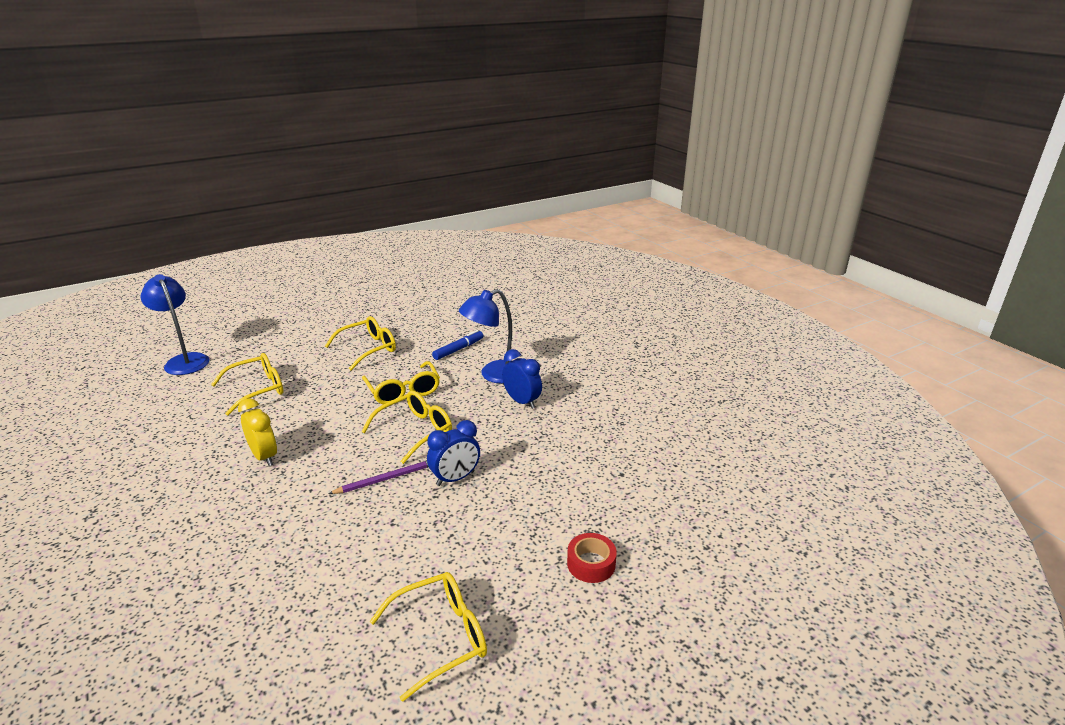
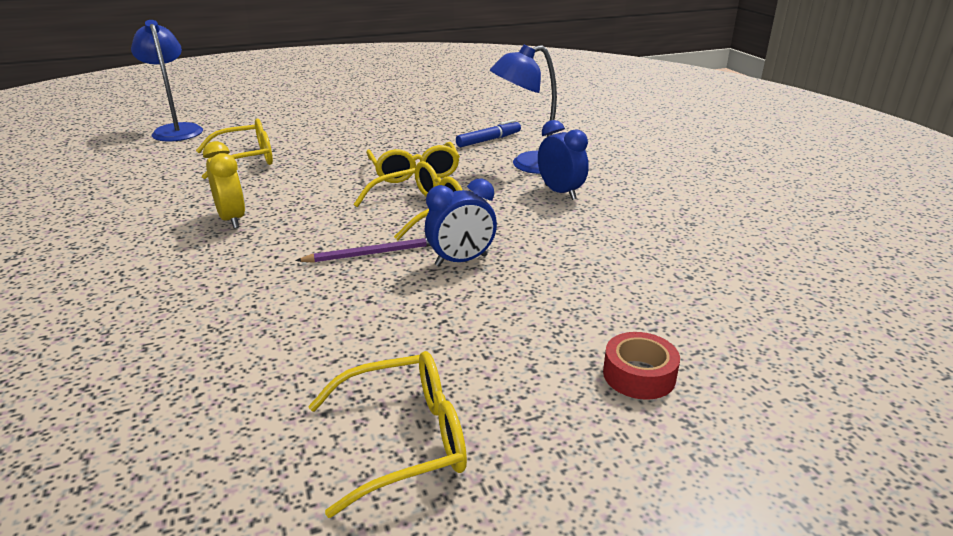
camera: 10 degrees right, 0 degrees up
(368, 349) = (382, 133): yellow glasses -> none

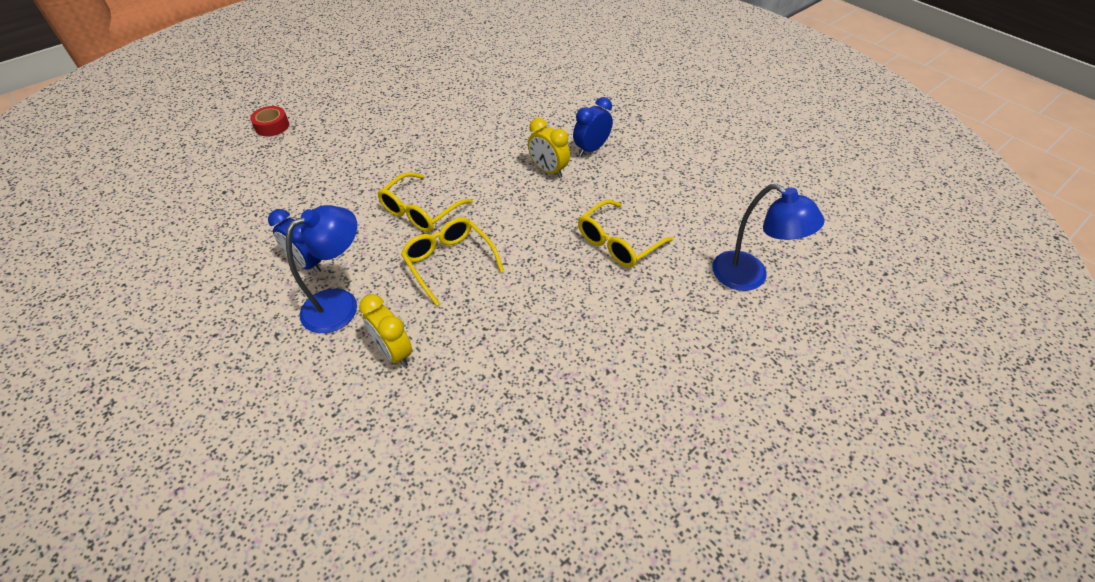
camera: 160 degrees right, 20 degrees up
(373, 253) = (432, 164): purple pencil -> none
(405, 440) = (369, 85): yellow glasses -> none
(461, 261) = (373, 171): blue clock -> blue clock (591, 149)
(488, 140) = (394, 352): blue marker -> yellow clock

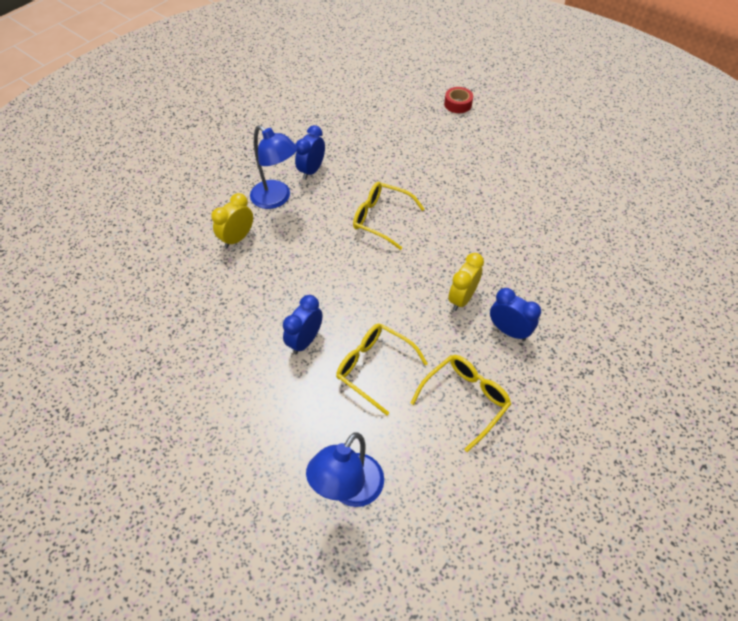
camera: 80 degrees right, 5 degrees up
(449, 262) = (328, 249): yellow glasses -> yellow glasses (465, 399)
(574, 295) = (305, 341): none -> blue clock

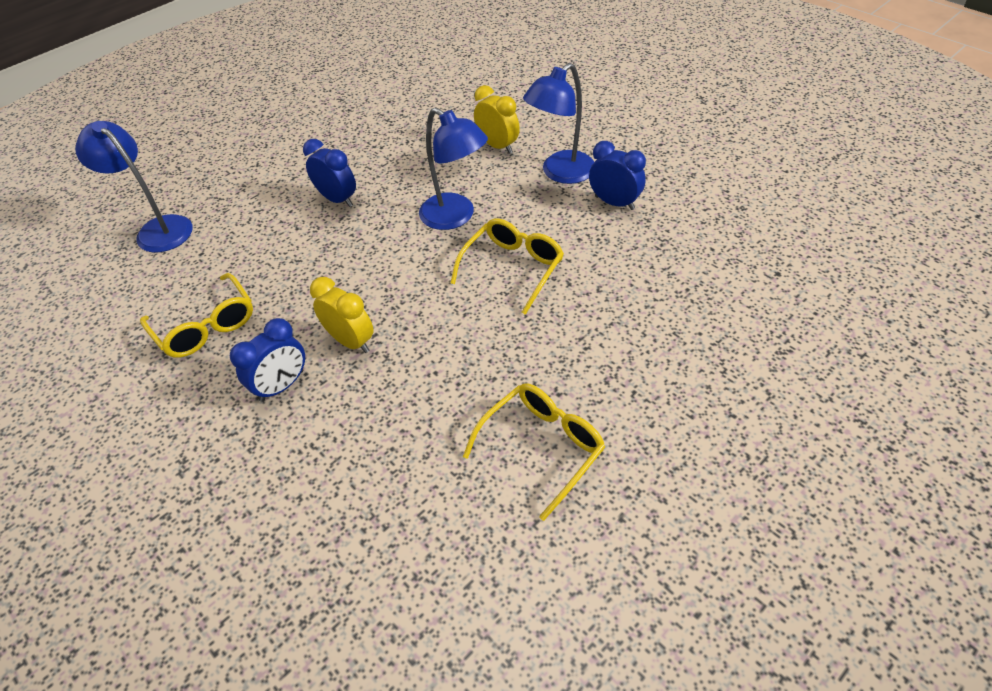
camera: 100 degrees right, 5 degrees down
(328, 256) = (455, 217): none -> blue lamp
(374, 367) = (282, 251): yellow glasses -> yellow glasses (542, 447)
(458, 104) = (806, 391): red tape -> none

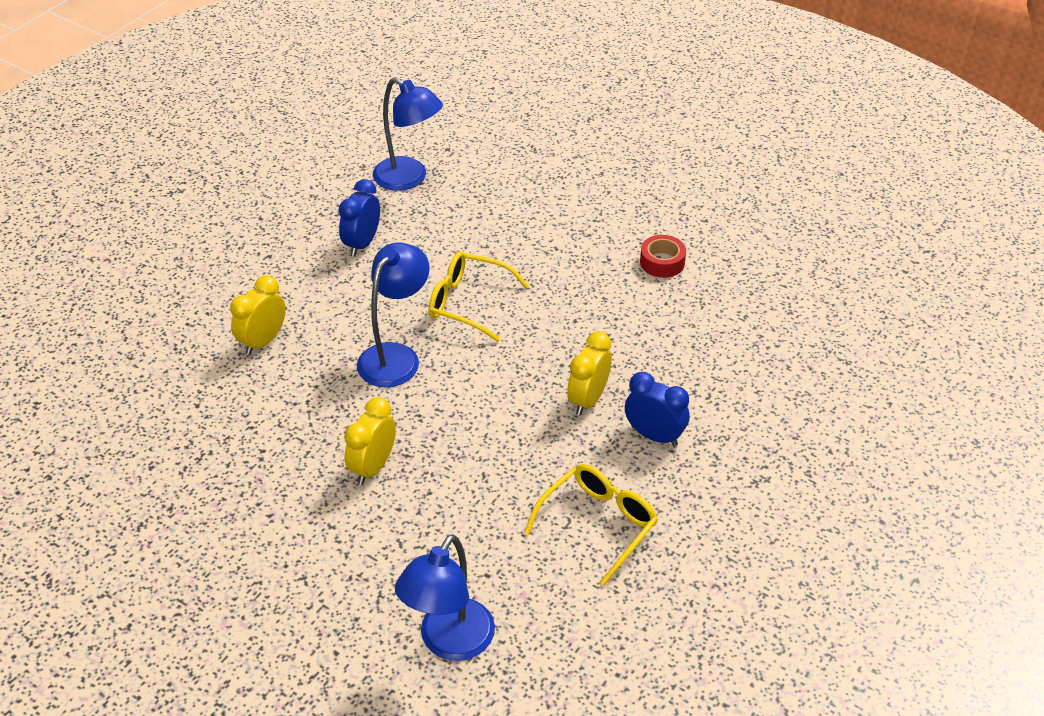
camera: 105 degrees left, 5 degrees down
(337, 199) = (373, 467): blue clock -> yellow clock
(542, 447) = (662, 262): yellow glasses -> red tape
(560, 173) = (314, 285): blue lamp -> blue lamp (409, 179)

